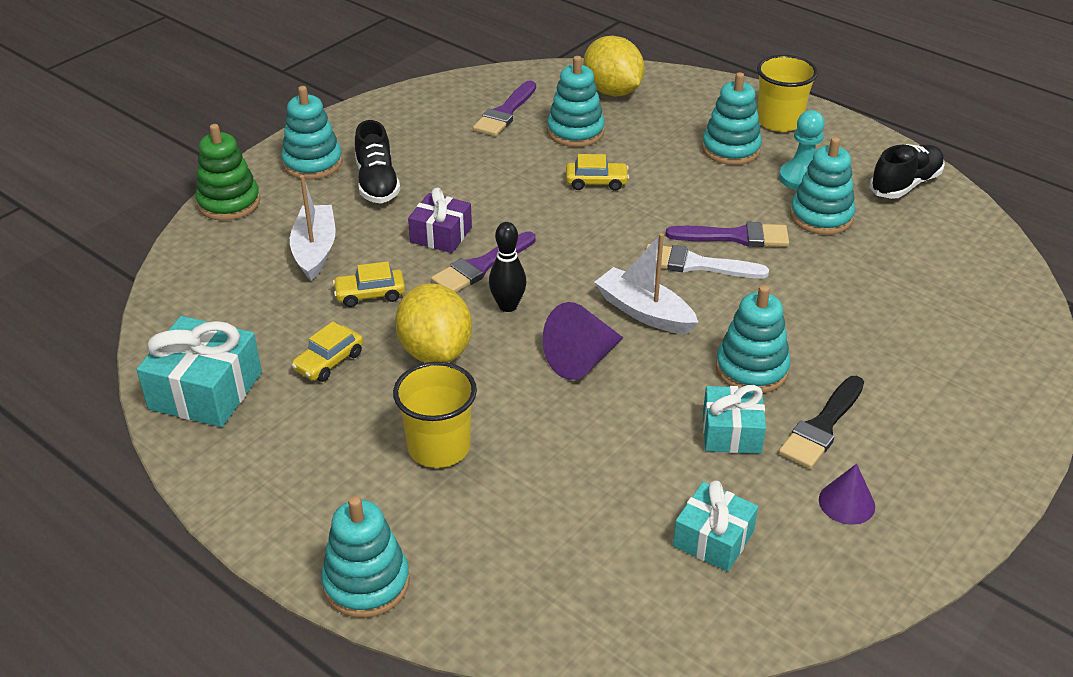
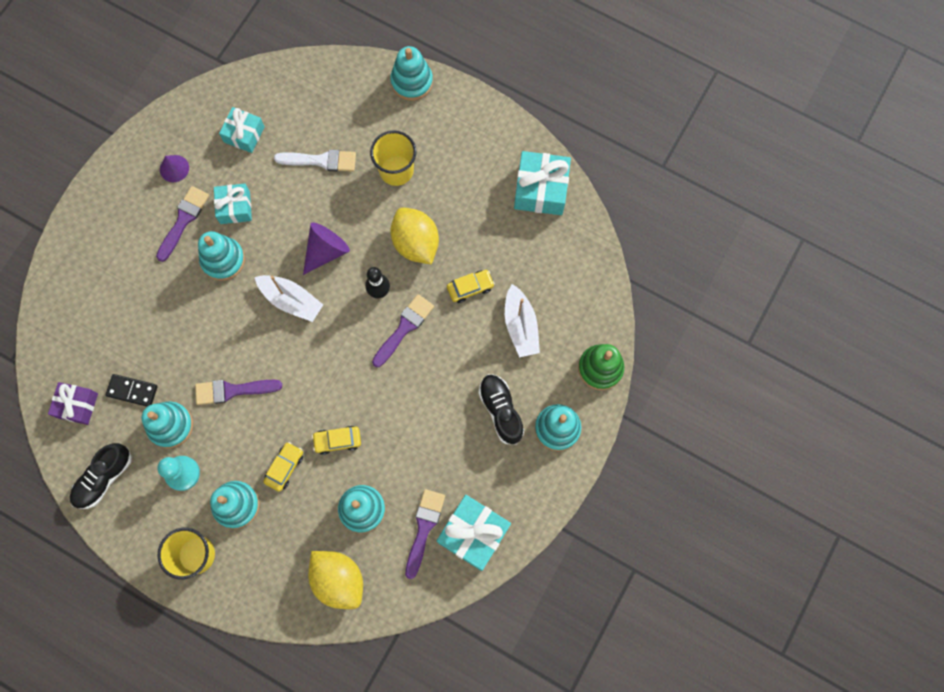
camera: 170 degrees right, 35 degrees up
(329, 361) = (477, 224): yellow car -> yellow car (284, 467)
(441, 235) = (439, 357): purple gift -> purple gift (77, 405)
(449, 104) = (473, 534): none -> turquoise gift
(697, 264) = (259, 355): white brush -> white brush (320, 161)
(822, 426) = (183, 220): black brush -> purple brush
(880, 251) = (132, 391): none -> black domino

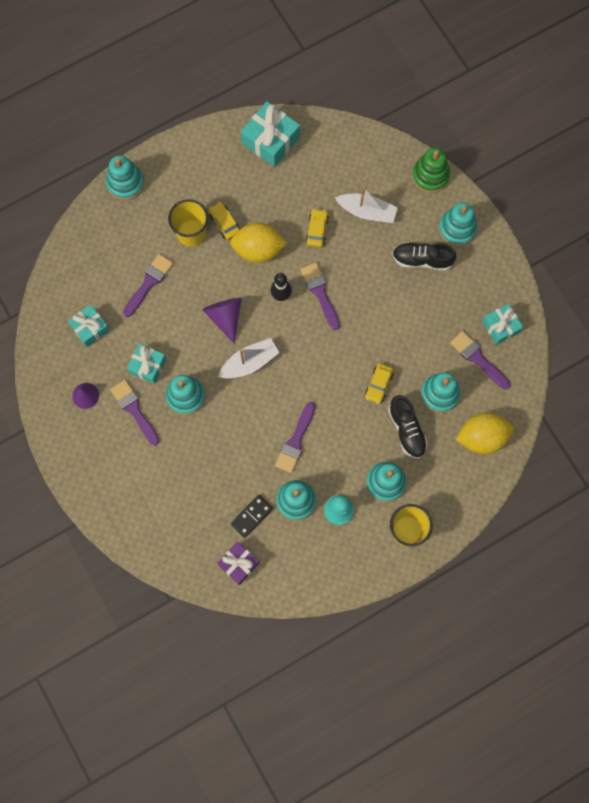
camera: 60 degrees left, 0 degrees up
(104, 478) = (309, 571): black shoe -> black shoe (406, 430)
(284, 467) = (377, 433): yellow car -> yellow car (224, 223)
(320, 161) = (149, 283): white brush -> purple brush
(473, 534) = (501, 327): turquoise gift -> turquoise gift, size x0.65

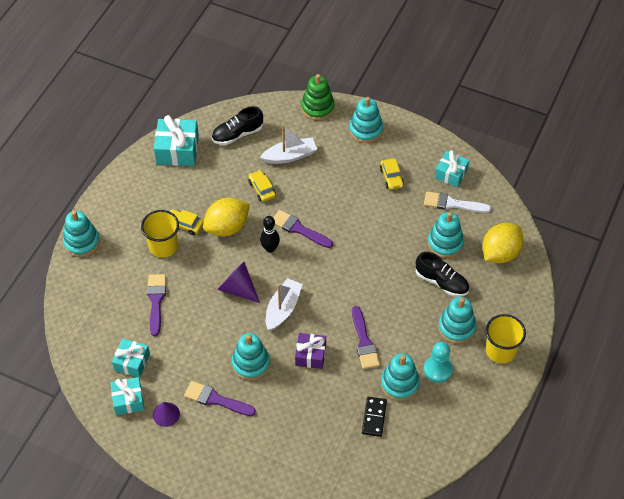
camera: 35 degrees left, 20 degrees down
(148, 366) = (202, 360): turquoise gift -> turquoise gift (128, 400)
(238, 564) = (392, 459): purple gift -> purple gift (310, 355)
(378, 385) = (395, 264): yellow car -> yellow car (391, 177)
(422, 260) = (357, 164): black shoe -> black shoe (237, 134)
(478, 359) = (452, 204): purple brush -> white brush

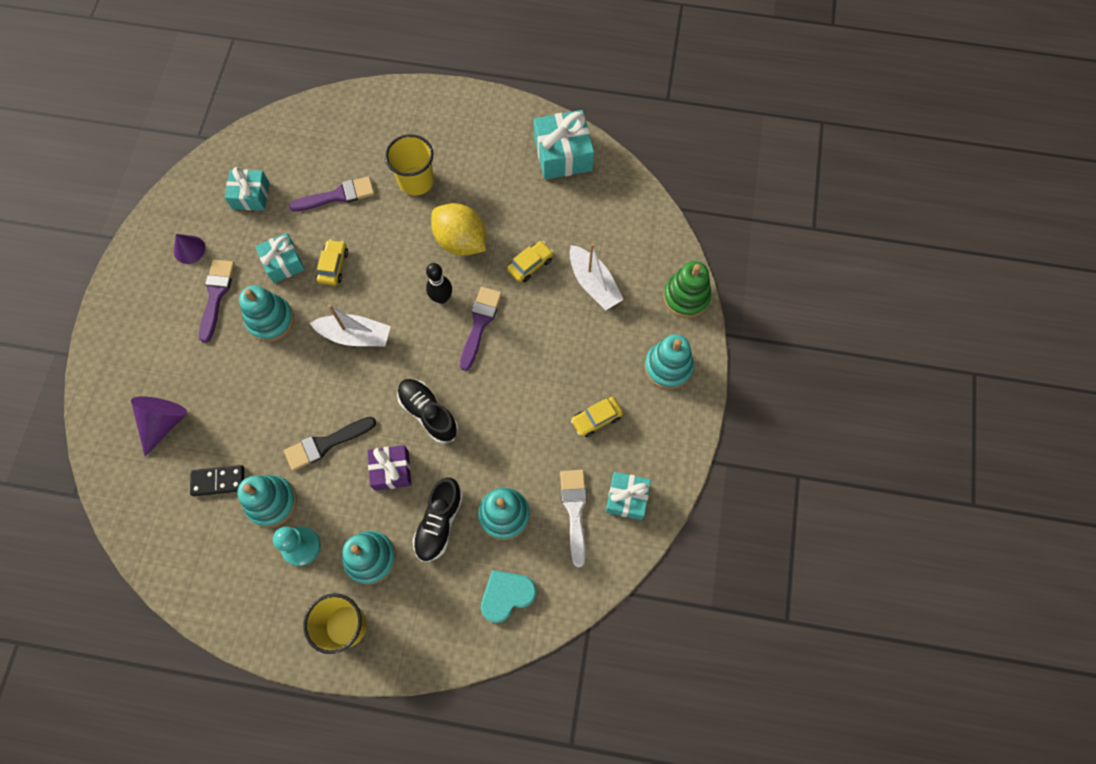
camera: 75 degrees right, 15 degrees up
(82, 242) = (401, 97): turquoise stacking toy -> none
(128, 400) = (201, 206): turquoise gift -> turquoise gift (283, 263)
(185, 225) = (453, 195): yellow car -> yellow car (333, 266)
(237, 134) = (609, 213): black shoe -> black shoe (428, 413)
(237, 288) = (374, 277): purple cone -> purple cone (164, 422)
(310, 355) = (295, 384): purple gift -> purple gift (391, 470)
(364, 341) = (326, 443): purple brush -> black brush
(500, 253) = (506, 595): yellow lemon -> turquoise heart

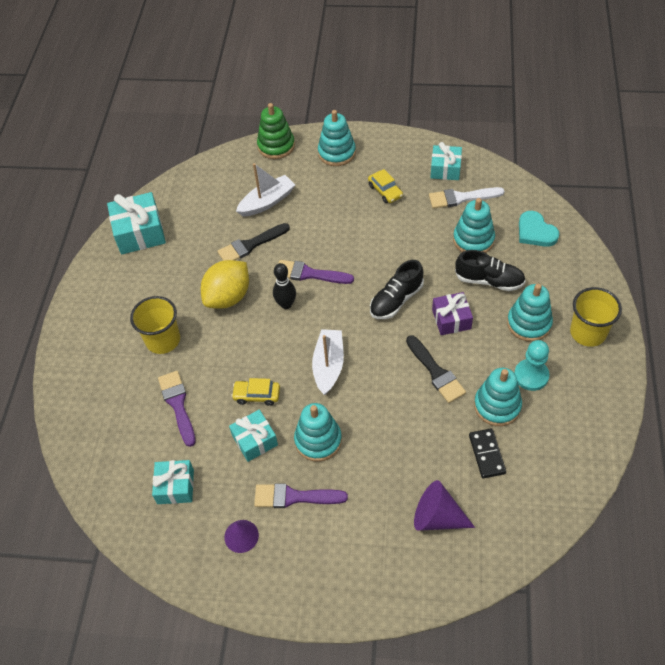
camera: 90 degrees left, 15 degrees down
(530, 264) = (251, 245): yellow car -> black brush

